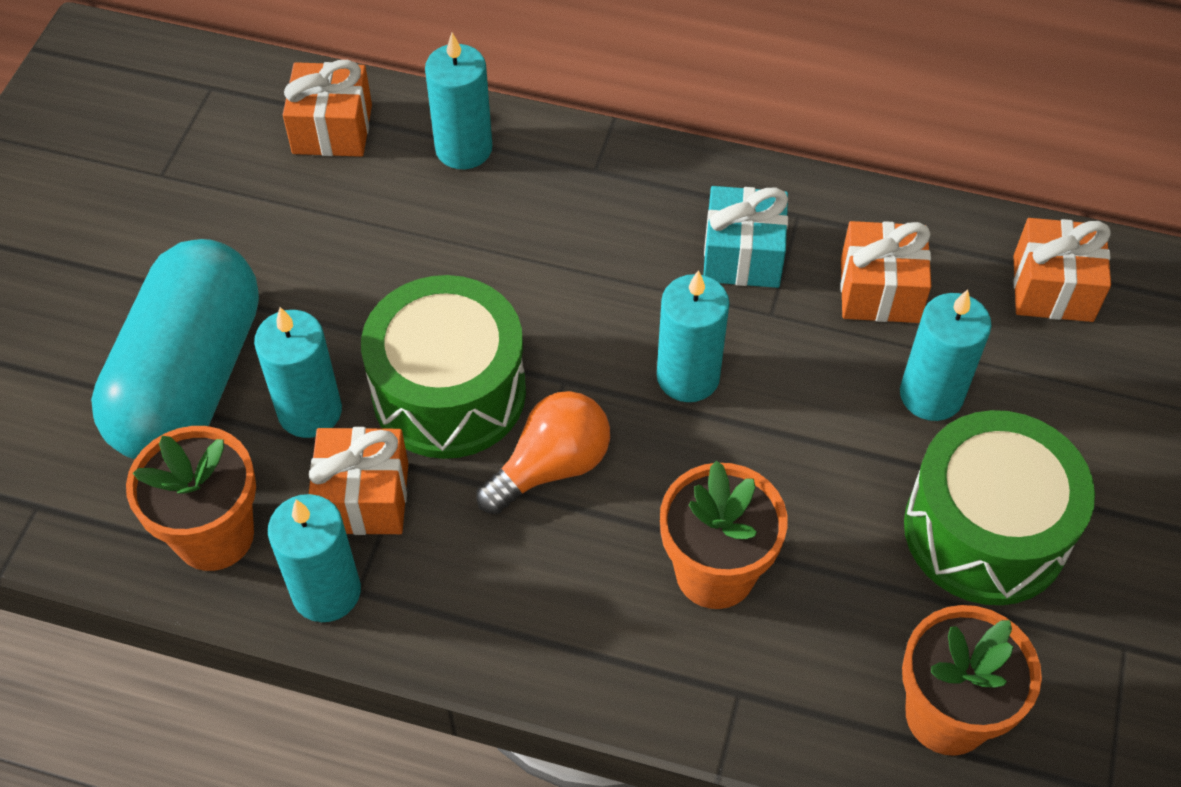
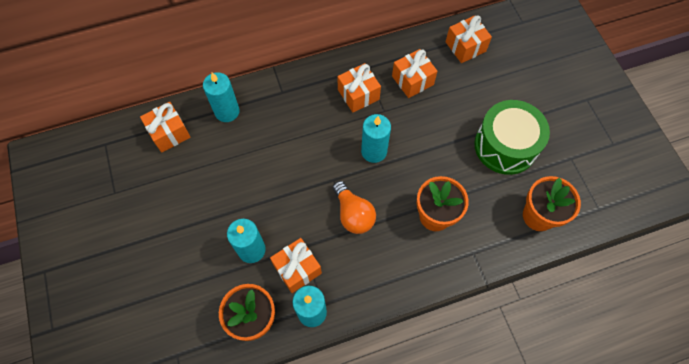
camera: 35 degrees left, 10 degrees up
(190, 379) = (196, 267): turquoise capsule -> none
(449, 392) = (296, 209): green drum -> none
(551, 466) = (353, 214): orange light bulb -> orange light bulb turned 135 degrees clockwise
(742, 255) = (358, 94): turquoise gift -> orange gift
(931, 395) = (455, 108): turquoise candle -> none

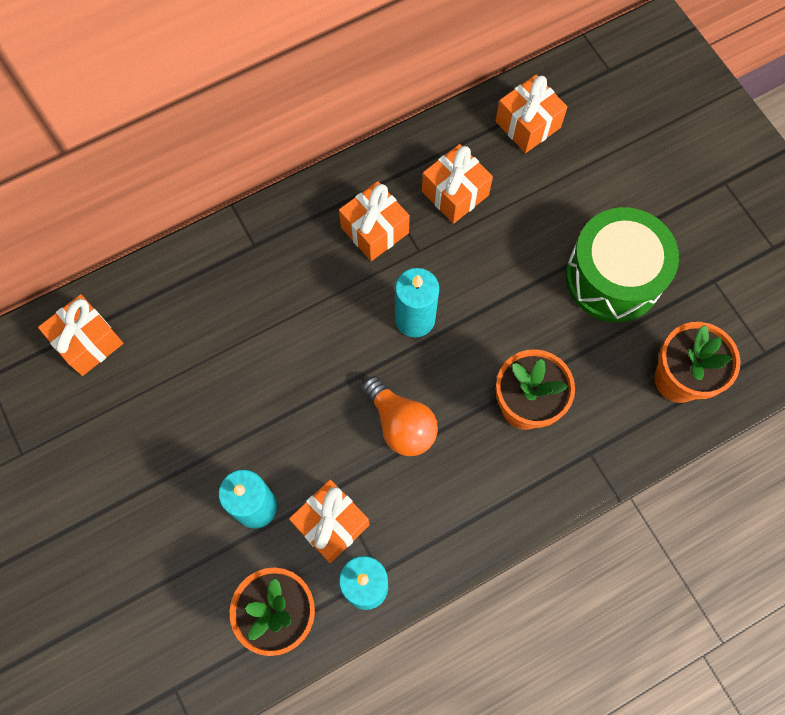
camera: 10 degrees left, 5 degrees up
(227, 111) = (173, 291): turquoise candle -> none

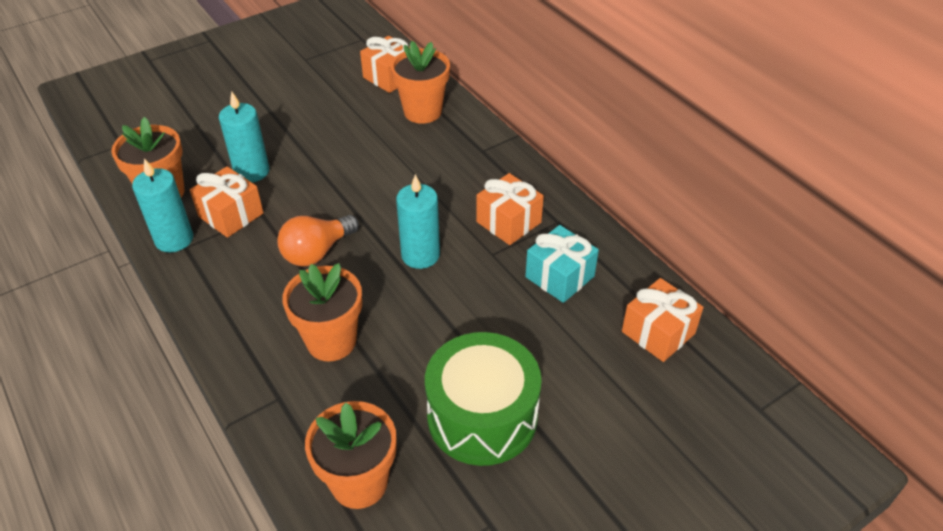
camera: 85 degrees right, 25 degrees down
(170, 305) = (422, 112): none -> orange flower pot
(455, 193) = (559, 277): orange gift -> turquoise gift

